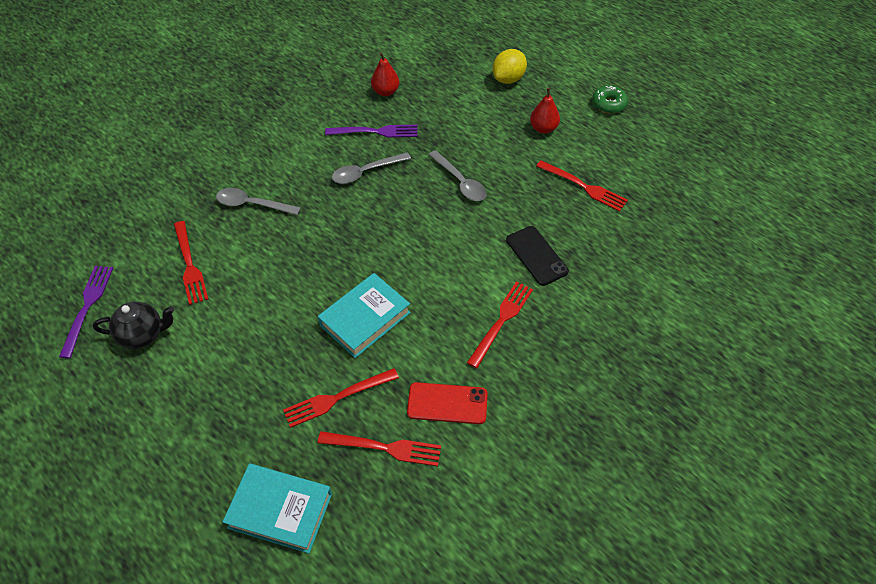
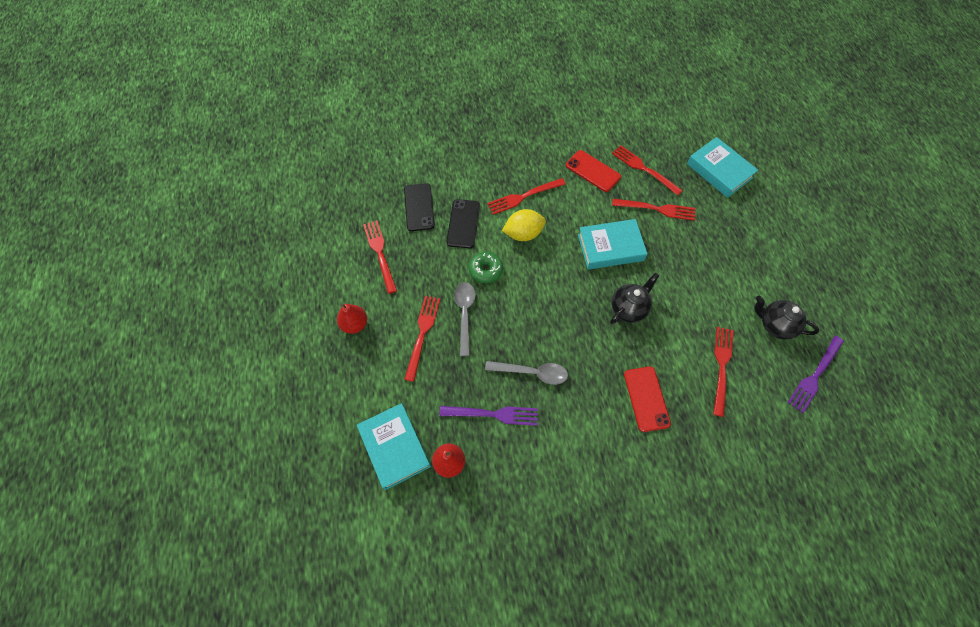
camera: 145 degrees left, 10 degrees up
(252, 204) = (646, 398): grey spoon -> red phone
(309, 268) = (628, 309): none -> black teapot
(376, 132) = (493, 414): purple fork -> purple fork turned 150 degrees clockwise
(433, 80) = (394, 447): none -> turquoise book
(482, 151) = (422, 333): none -> red fork
(508, 79) = (327, 401): yellow lemon -> yellow lemon (523, 234)
(595, 246) = (419, 207): none -> black phone
(608, 104) = (279, 314): green donut -> green donut (485, 270)

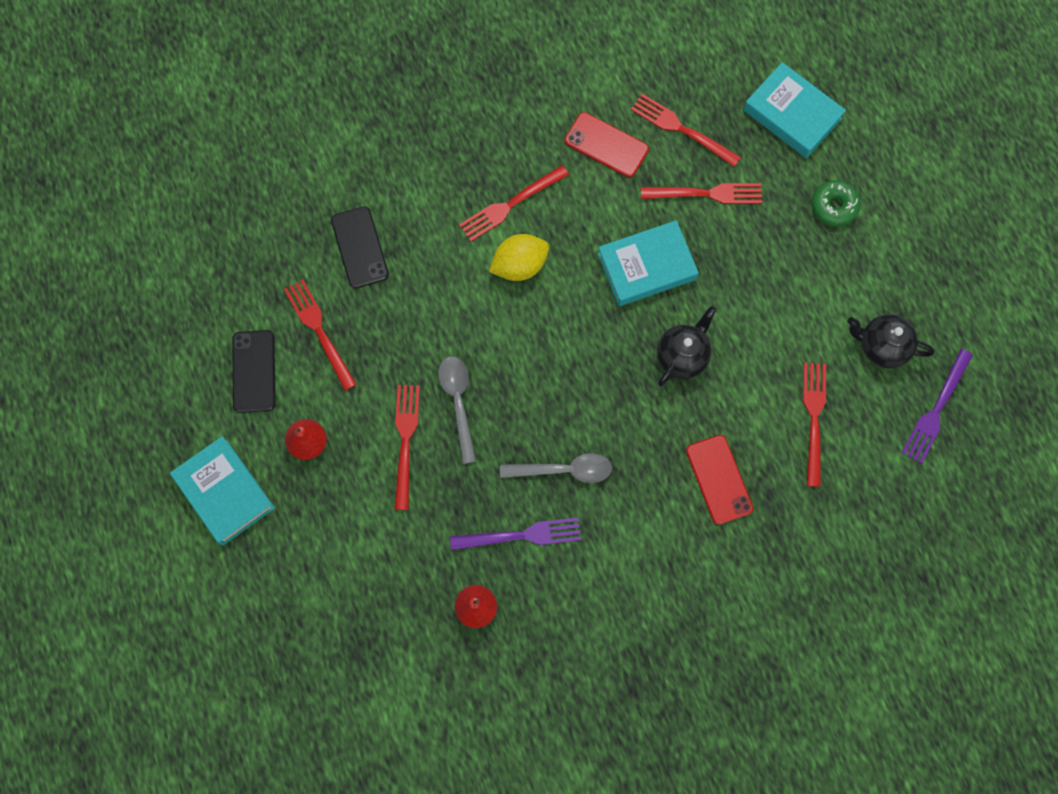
camera: 10 degrees left, 10 degrees up
(394, 447) = (401, 601): turquoise book -> turquoise book (224, 492)
(463, 224) = (430, 264): black phone -> black phone (254, 371)
(485, 270) = (475, 331): green donut -> green donut (834, 206)

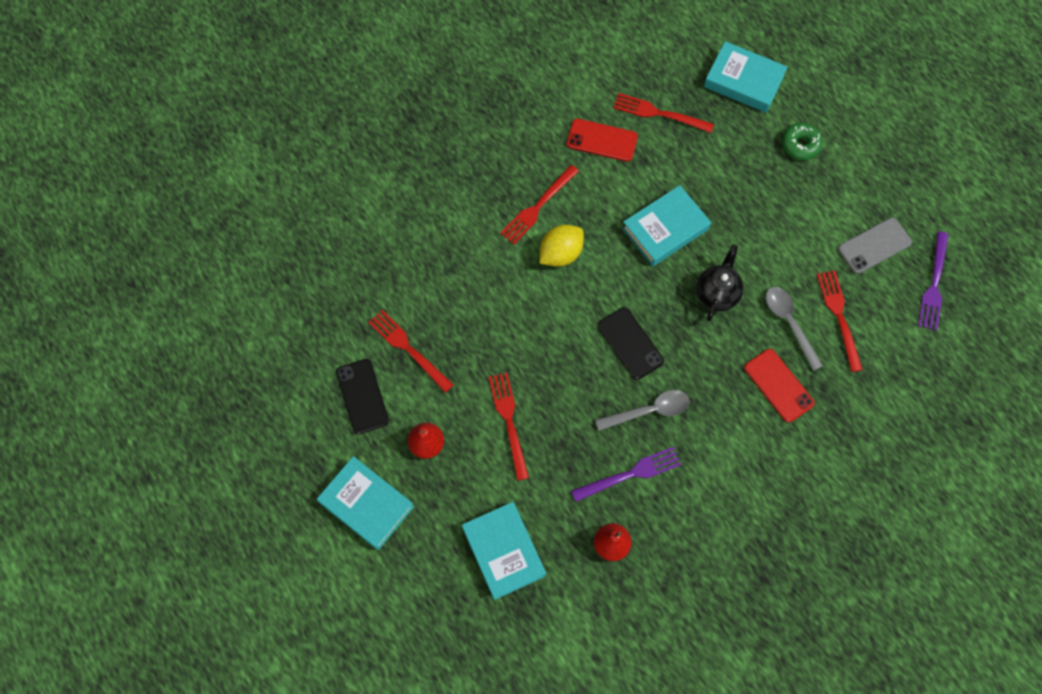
camera: 15 degrees left, 5 degrees down
(357, 584) = (503, 552): none -> turquoise book
(360, 247) = (422, 272): black phone -> black phone (630, 343)
(458, 402) = (543, 378): grey spoon -> grey spoon (789, 323)
(707, 193) = (696, 159): red fork -> none
(881, 347) = (874, 246): black teapot -> grey phone

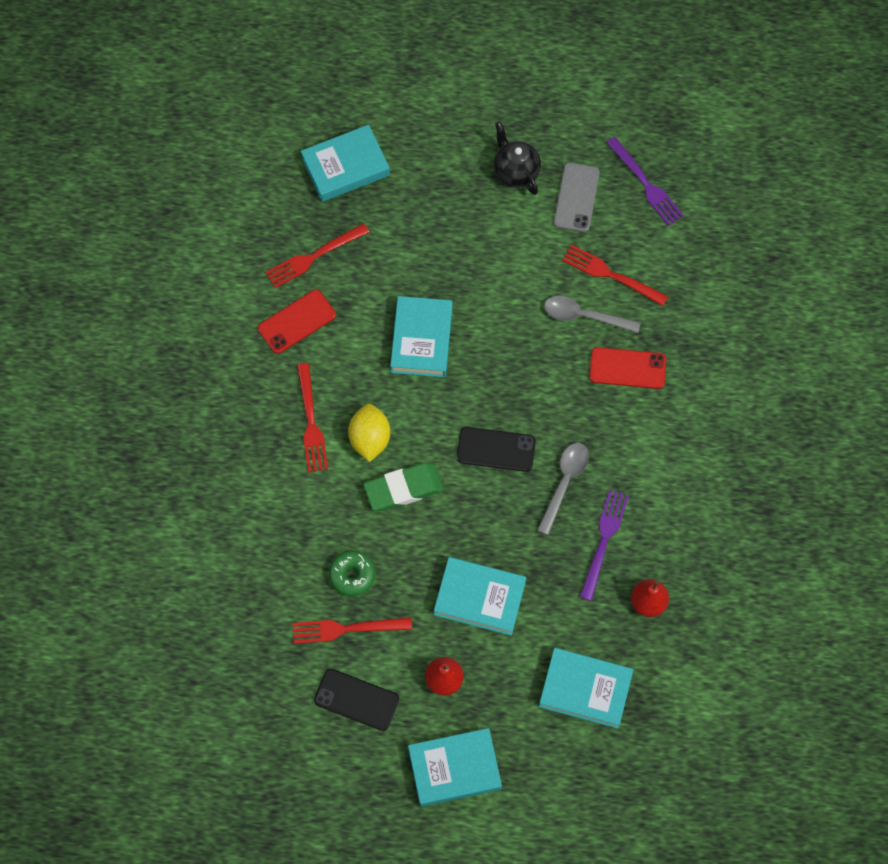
camera: 50 degrees left, 0 degrees up
(508, 421) = (479, 598): red fork -> turquoise book
(544, 304) = (403, 489): none -> green eraser
(717, 293) = (512, 348): black teapot -> black teapot (515, 171)
(800, 145) = (442, 175): green donut -> green donut (352, 575)

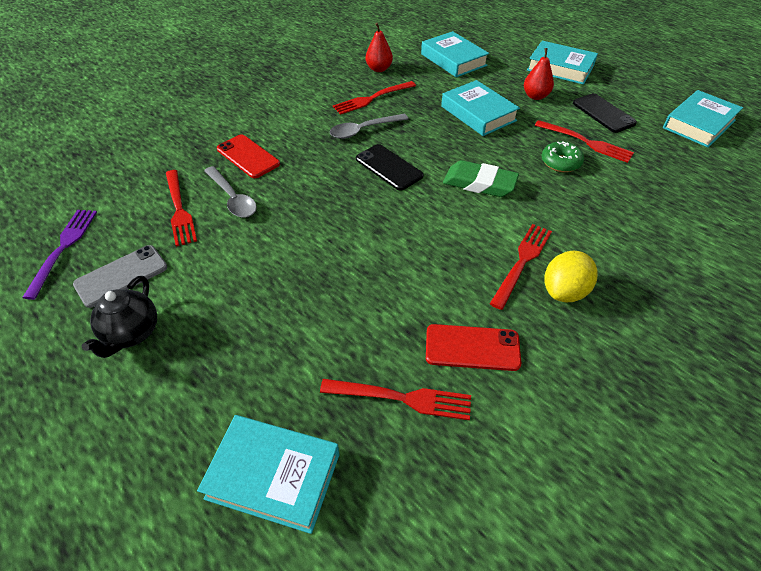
camera: 140 degrees left, 20 degrees down
(370, 439) = (479, 223): yellow lemon -> yellow lemon (564, 291)
(421, 340) = (370, 260): turquoise book -> turquoise book (699, 124)
(604, 540) = (372, 99): purple fork -> red fork

